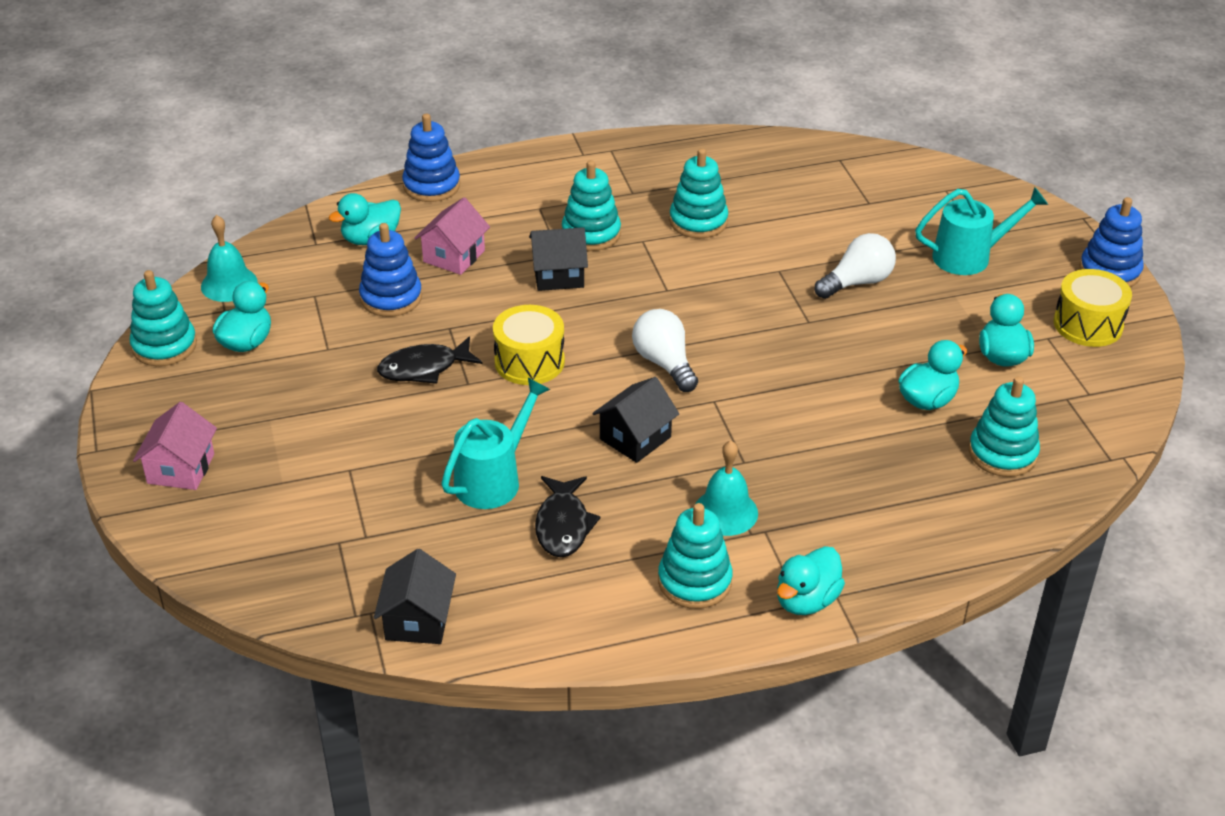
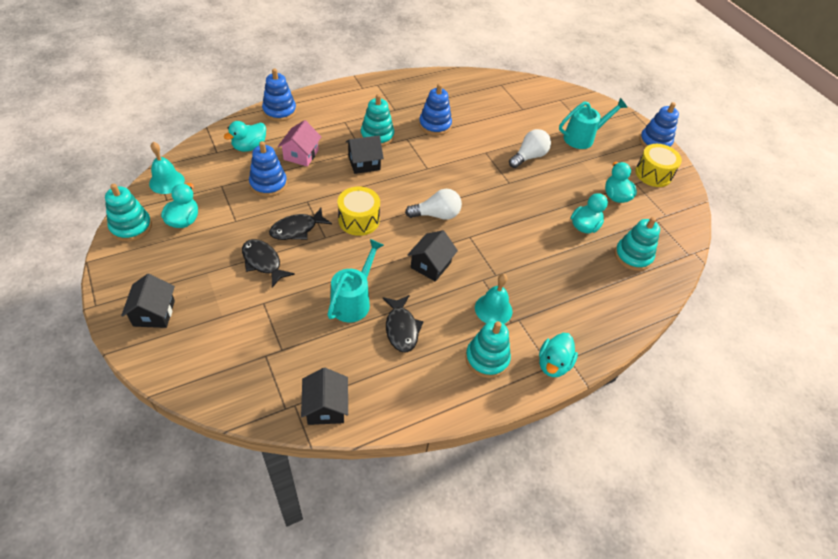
camera: 15 degrees left, 10 degrees up
(181, 469) = (154, 313): pink house -> black house
(360, 412) = (263, 262): none -> black fish
(664, 363) = (436, 215): white light bulb -> white light bulb turned 120 degrees clockwise
(698, 221) = (435, 125): turquoise stacking toy -> blue stacking toy

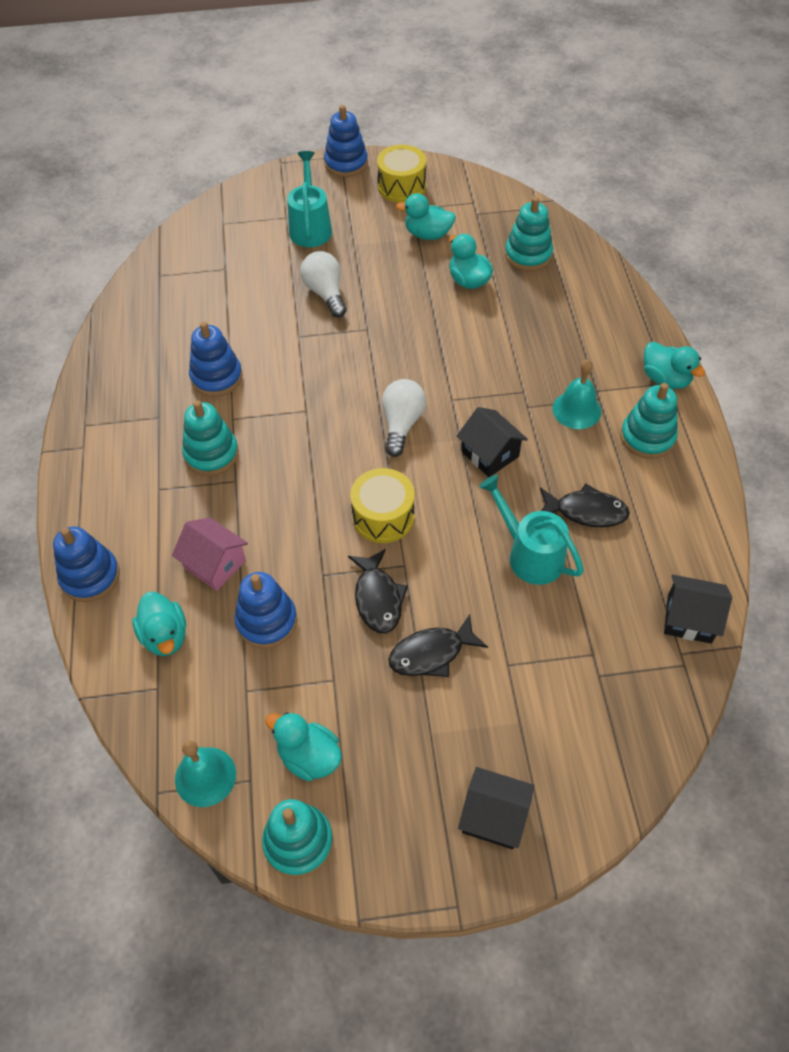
camera: 65 degrees left, 5 degrees up
(364, 163) = (266, 484): black house -> none

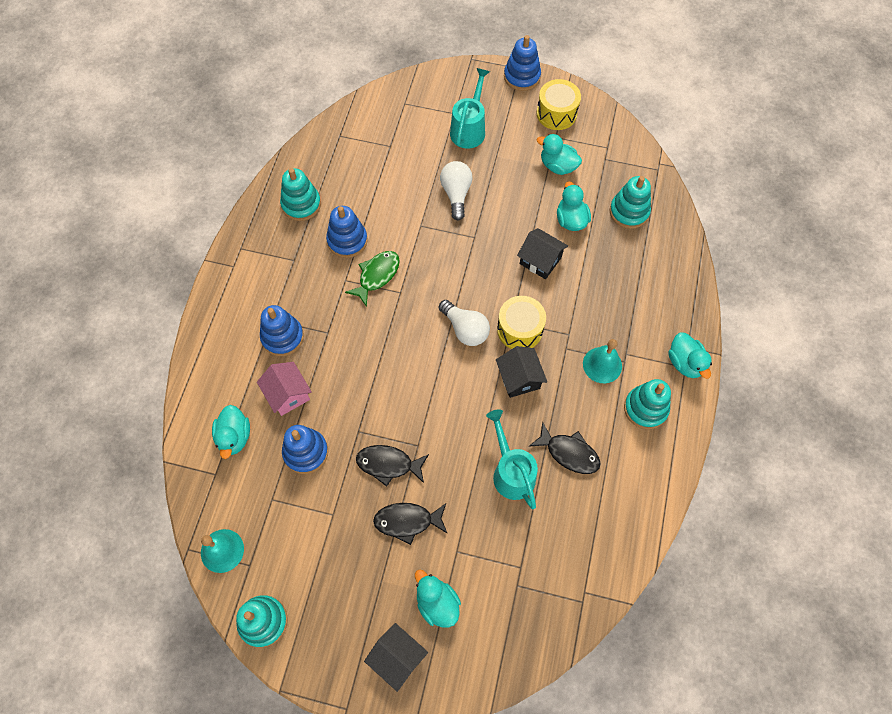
camera: 20 degrees right, 10 degrees up
(90, 576) = (202, 372): blue stacking toy -> blue stacking toy (282, 337)
(211, 454) = (319, 304): turquoise stacking toy -> turquoise stacking toy (301, 204)
(269, 402) = (377, 276): none -> green fish
(309, 757) = (294, 564): turquoise duck -> turquoise duck (437, 603)
(378, 598) = (388, 464): black fish -> black fish turned 90 degrees clockwise
(383, 516) = (419, 401): yellow drum -> yellow drum (520, 329)
(402, 424) = (465, 329): white light bulb -> white light bulb turned 105 degrees clockwise
(689, 619) = (603, 568): black house -> black house (540, 260)

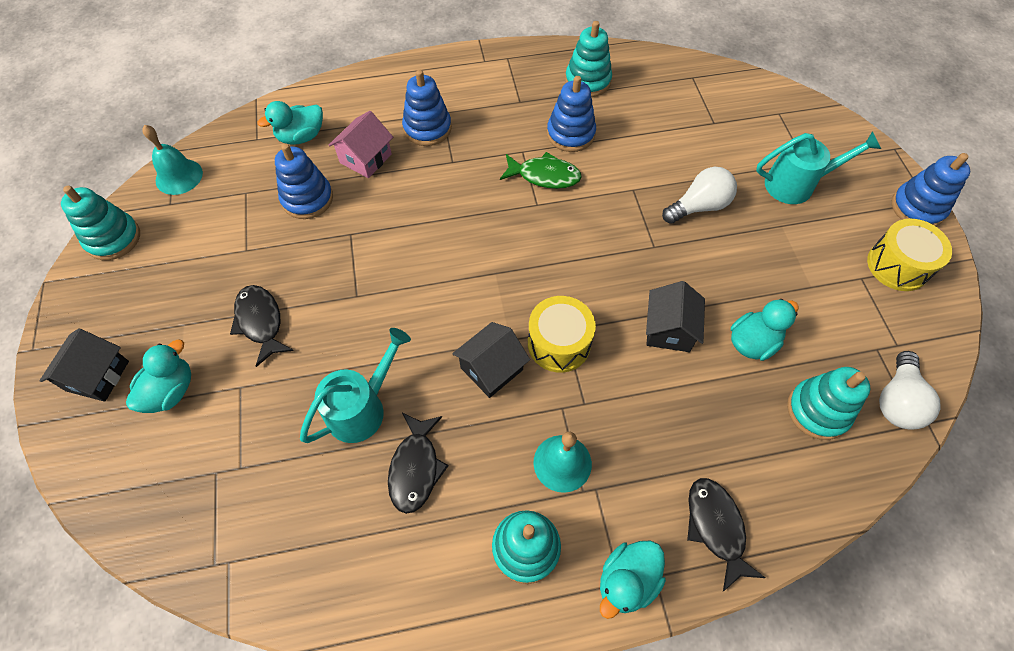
camera: 65 degrees right, 5 degrees down
(388, 464) = (322, 277): black fish -> black fish (716, 527)
(465, 329) = (526, 285): white light bulb -> white light bulb (896, 400)
(557, 166) = (820, 297): turquoise duck -> none

